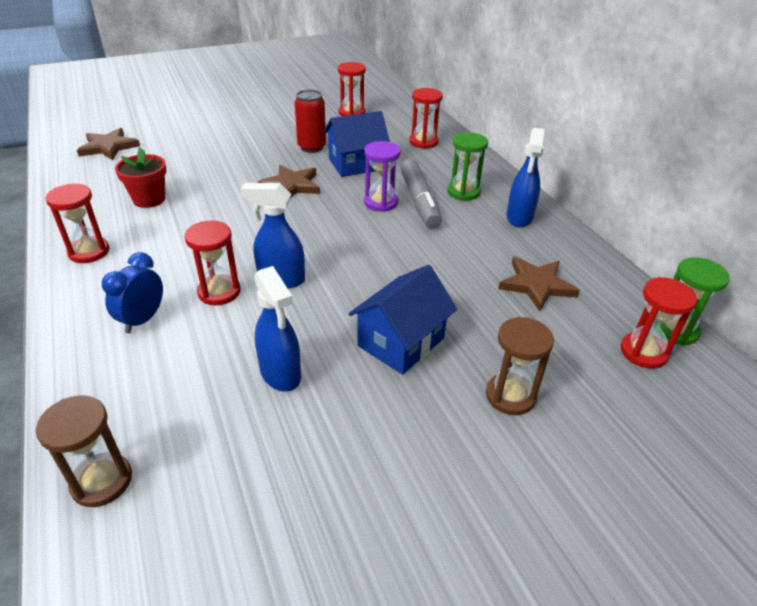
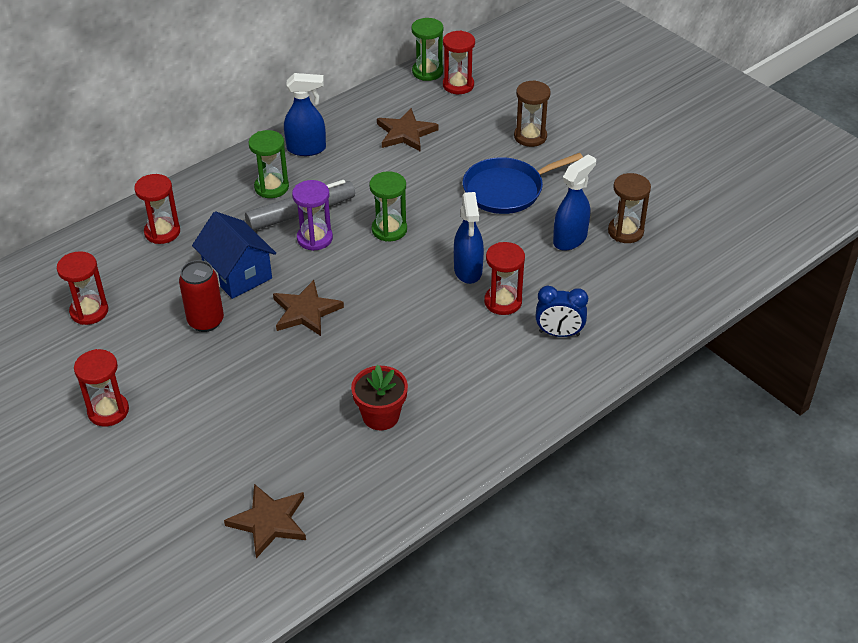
camera: 105 degrees left, 5 degrees up
(89, 252) = (492, 416): red hourglass -> red hourglass (108, 411)
(102, 481) = (696, 287): brown hourglass -> brown hourglass (625, 231)
(372, 243) = (389, 229): none -> green hourglass
(401, 342) = (507, 190): blue house -> blue pan

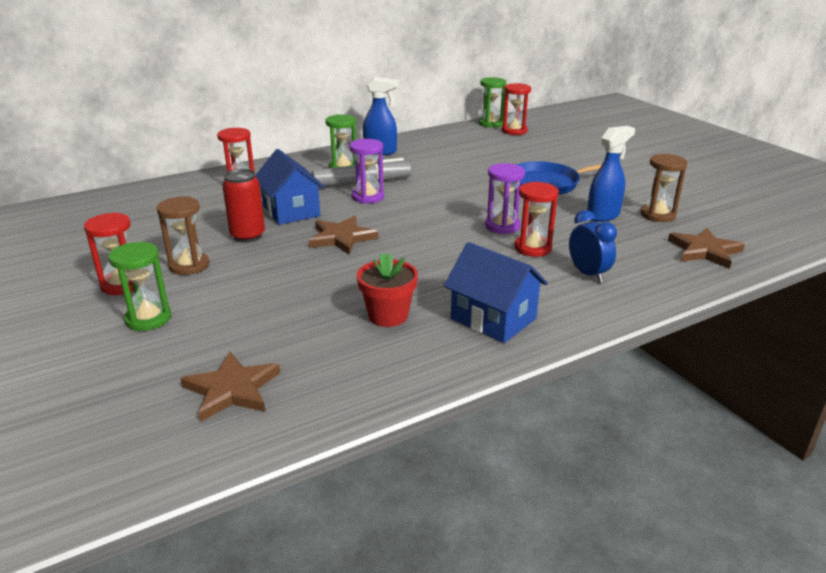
camera: 10 degrees right, 15 degrees down
(89, 311) = (150, 221): red hourglass -> none
(389, 229) = (435, 197): green hourglass -> green hourglass (148, 319)
(405, 133) = (465, 150): brown star -> brown star (704, 251)
(468, 271) = (502, 226): blue spray bottle -> purple hourglass
(477, 406) = (493, 319): none -> blue house
(530, 136) = (571, 158): brown hourglass -> brown hourglass (189, 265)
(559, 333) = (588, 274): blue clock -> blue clock turned 135 degrees counterclockwise

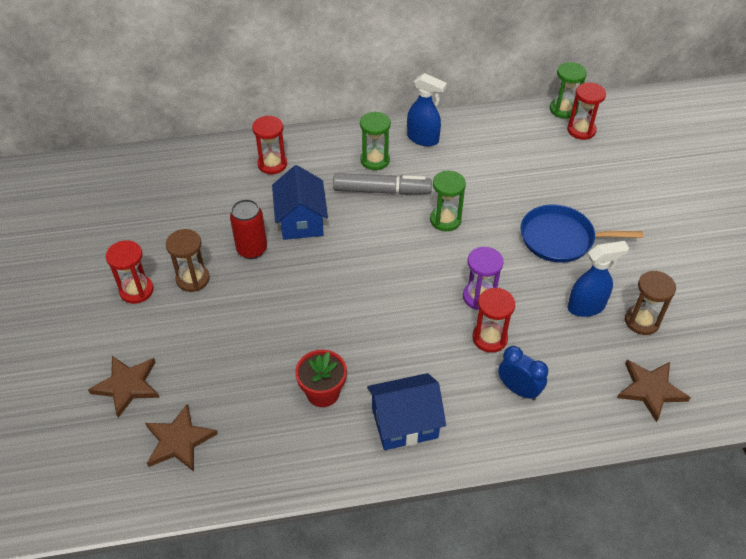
camera: 20 degrees right, 20 degrees up
(148, 319) = (144, 340): green hourglass -> green hourglass (445, 220)
(342, 238) = (329, 275): brown star -> brown star (127, 386)
(368, 197) = (377, 216): purple hourglass -> none
(493, 319) = (404, 423): blue house -> blue house turned 75 degrees counterclockwise
(588, 274) = (518, 390): blue clock -> blue clock turned 45 degrees counterclockwise

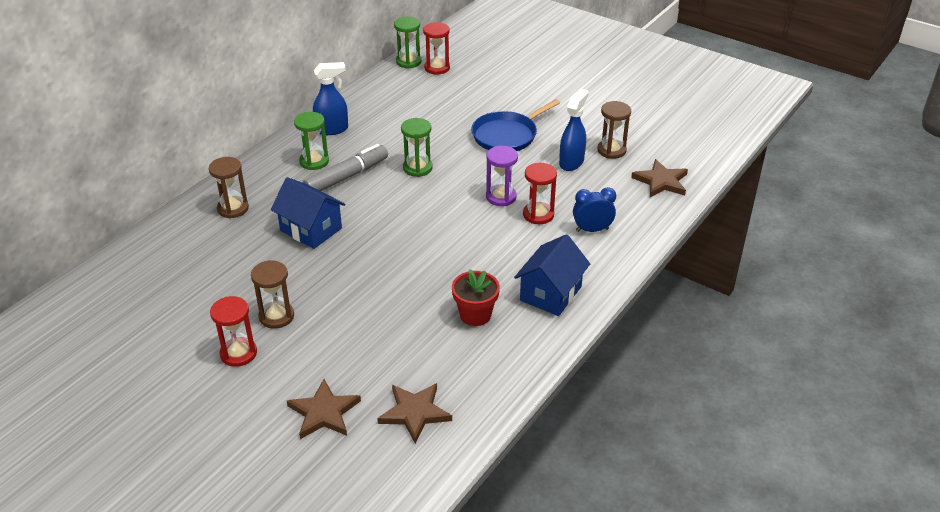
camera: 45 degrees left, 10 degrees down
(252, 250) = (298, 269): red can -> none
(272, 164) = (233, 208): red hourglass -> brown hourglass

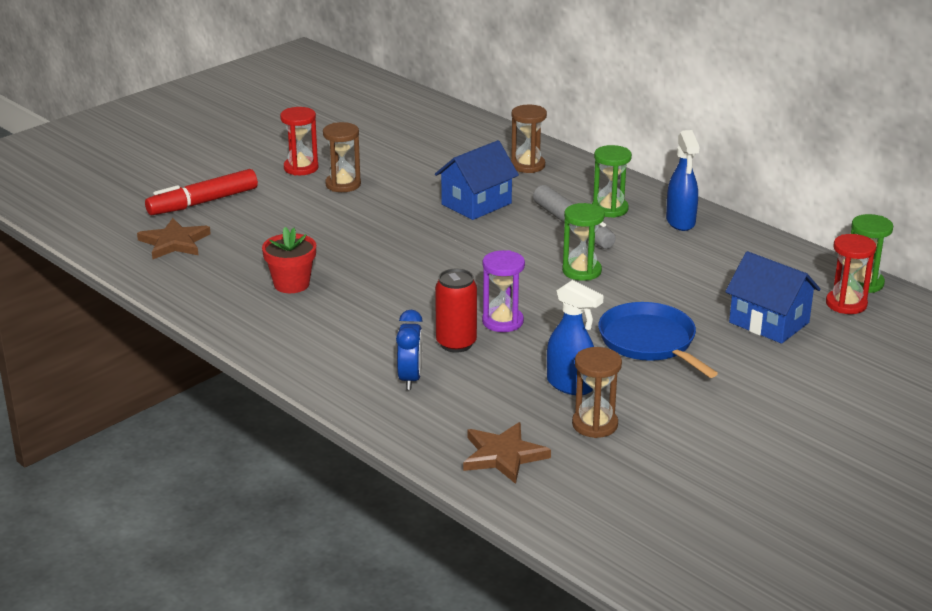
camera: 100 degrees right, 10 degrees down
(324, 412) = (203, 202): brown star -> red marker
(538, 215) = (456, 343): red hourglass -> red can
(550, 293) = (303, 333): blue house -> blue house (769, 322)

